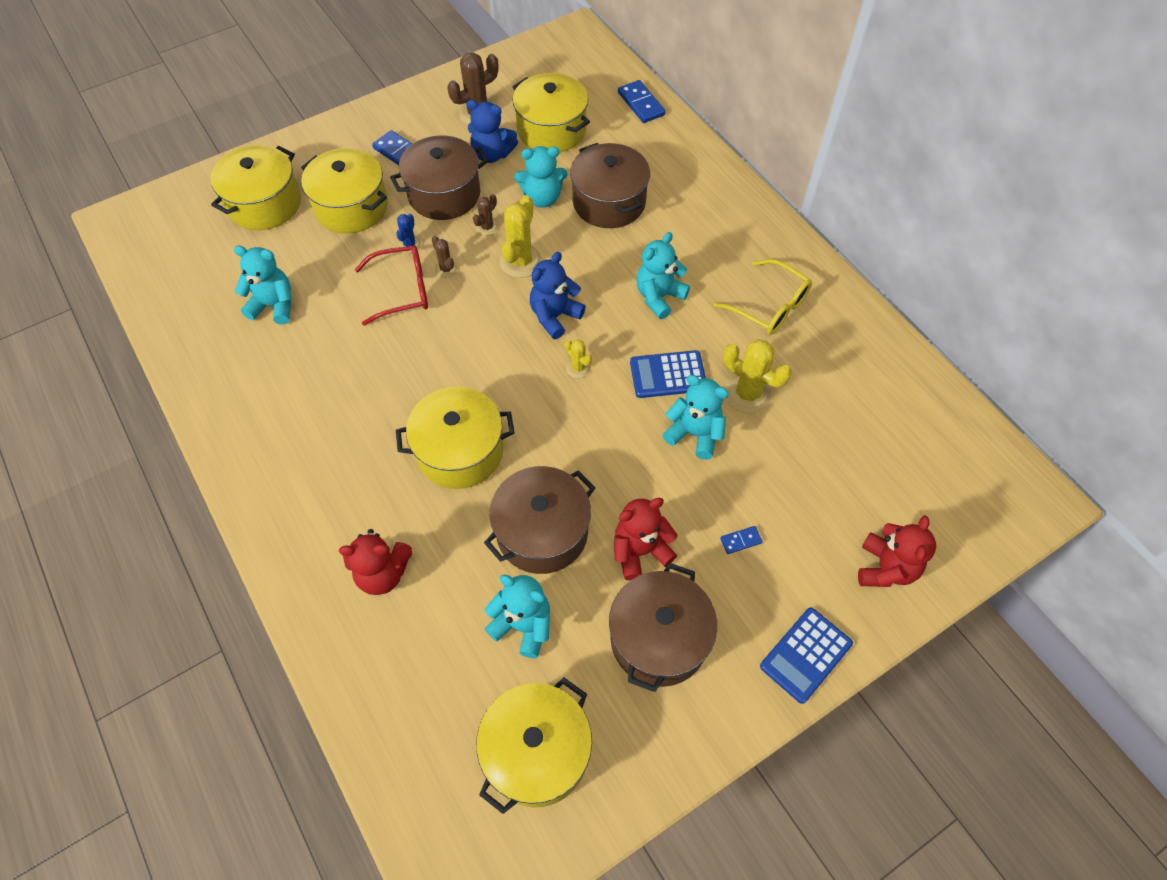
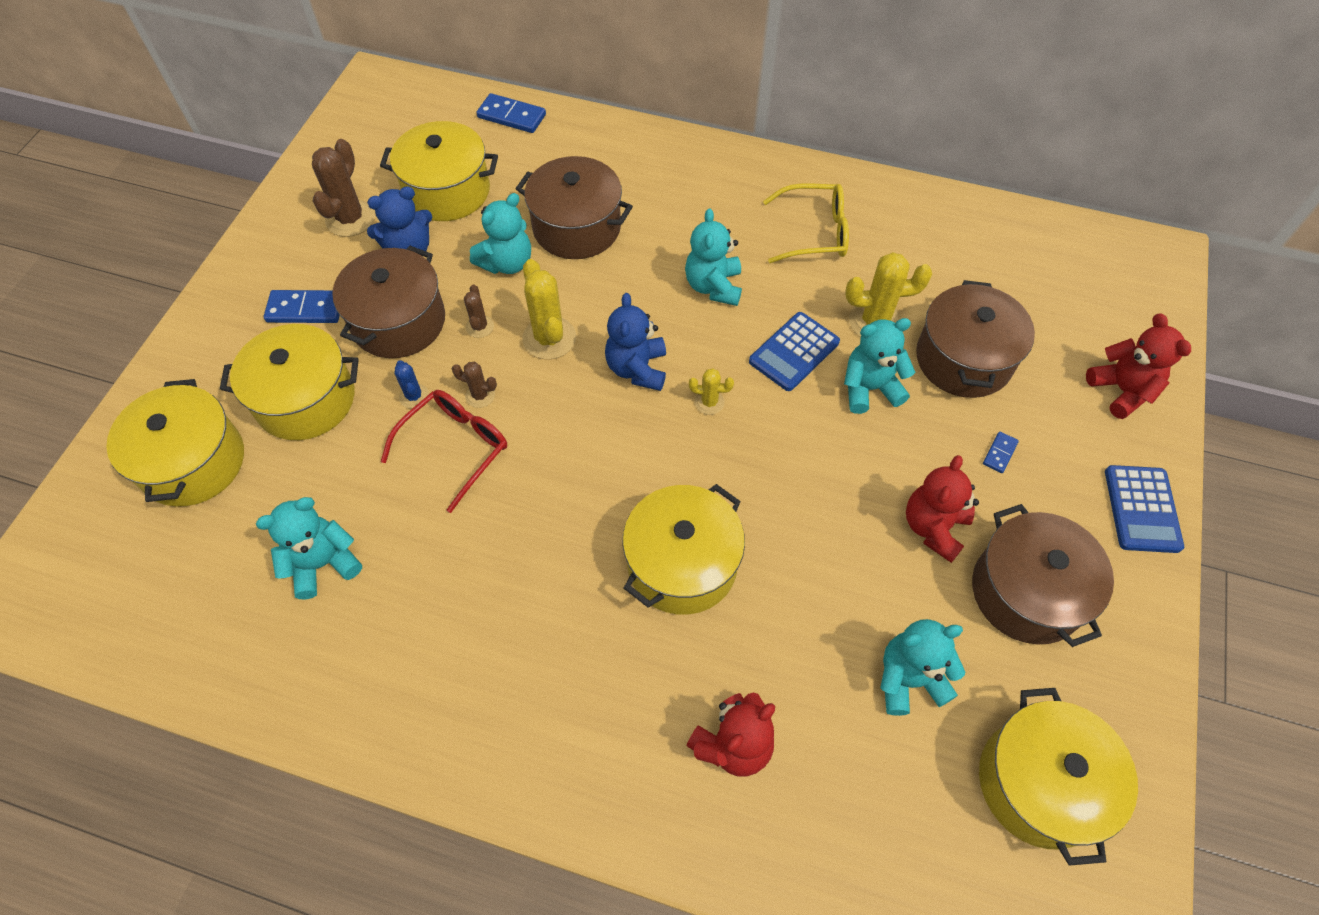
camera: 40 degrees left, 0 degrees up
(542, 532) = (836, 579): brown pot -> brown pot (963, 359)

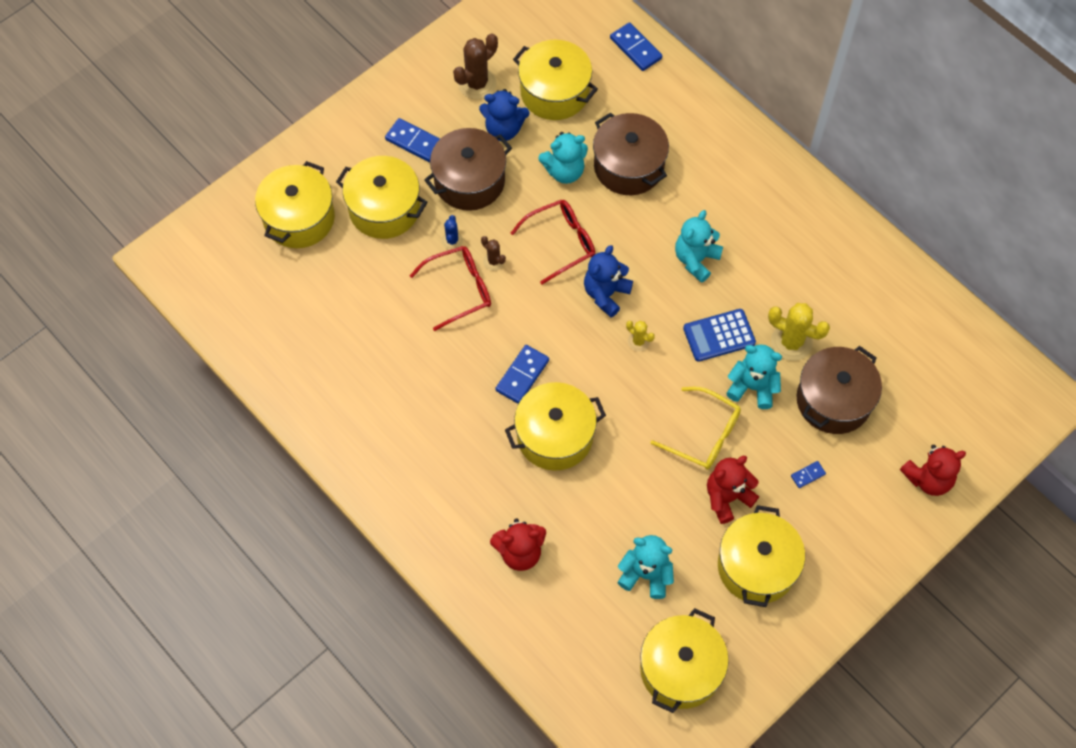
camera: 30 degrees right, 5 degrees up
(323, 563) = (345, 323): turquoise teddy bear -> none
(480, 326) = (520, 211): brown cactus -> none
(549, 338) = (561, 242): yellow cactus -> red glasses
(595, 511) = (522, 375): none -> blue domino
(814, 232) = (796, 253): yellow glasses -> yellow glasses (704, 435)
(1026, 592) = (756, 566): brown pot -> yellow pot
(1121, 390) = (928, 478): red teddy bear -> red teddy bear turned 60 degrees clockwise
(1142, 509) = (874, 559): blue calculator -> none

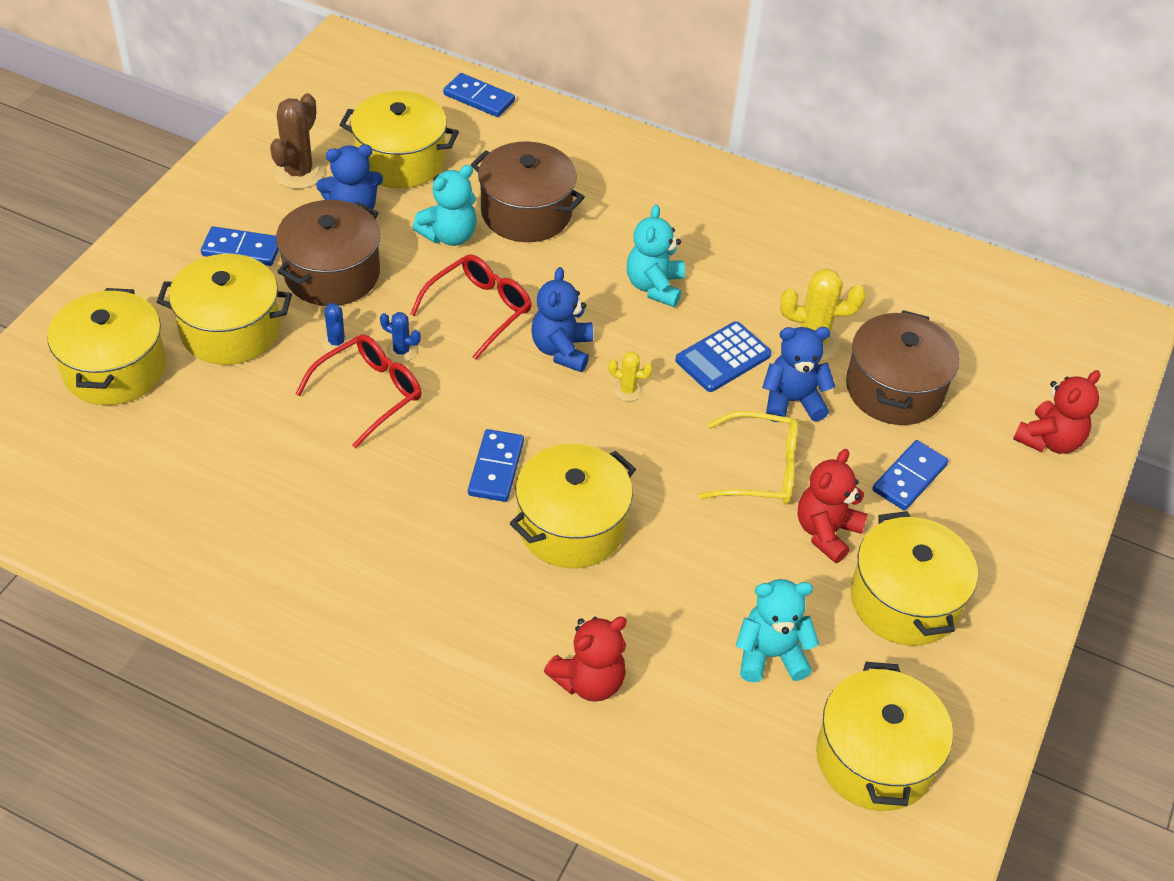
camera: 25 degrees left, 15 degrees down
(494, 261) = (401, 351): brown cactus -> blue cactus
(752, 387) = (792, 401): turquoise teddy bear -> blue teddy bear
(808, 475) = (909, 477): blue domino -> blue domino, size x1.86

